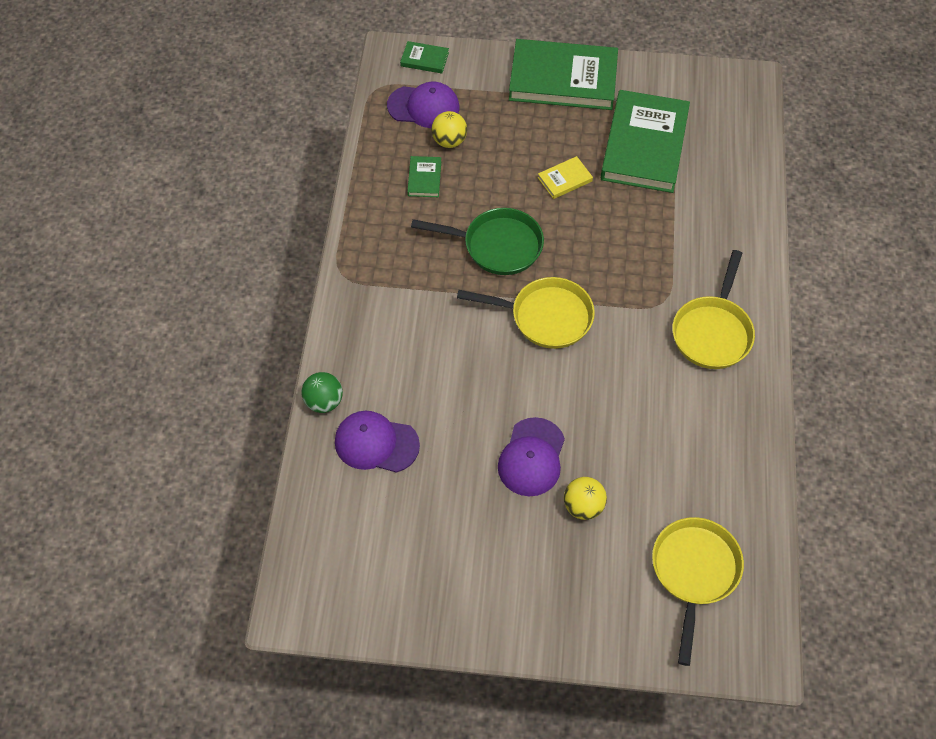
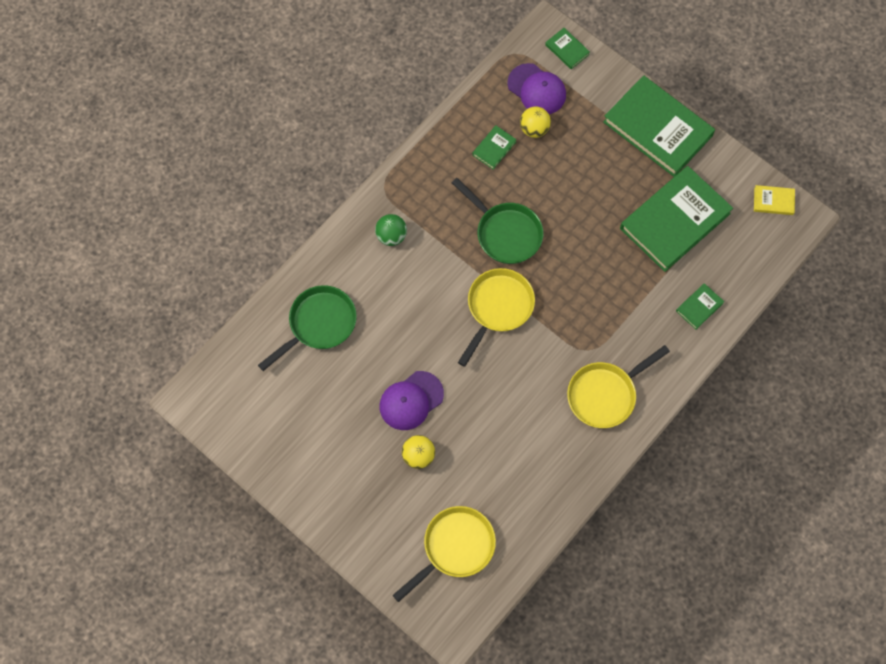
camera: 35 degrees right, 10 degrees up
(324, 402) = (306, 273): green ball -> green ball (391, 236)
(376, 443) = (319, 324): purple cap -> green pan
(545, 317) = (498, 308): yellow pan -> yellow pan turned 105 degrees counterclockwise
(564, 179) = (594, 211): yellow book -> yellow book (773, 201)
(729, 204) = (699, 307): none -> green book

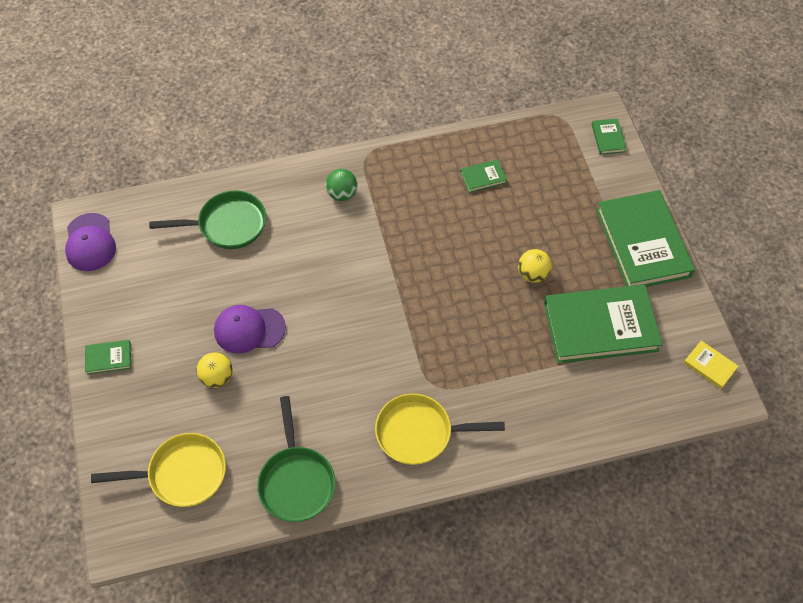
camera: 35 degrees right, 10 degrees down
(498, 308) = (383, 302): yellow pan -> none
(505, 233) = (439, 247): green pan -> green pan (296, 481)
(534, 129) = (530, 182): yellow ball -> yellow ball (532, 274)
(537, 89) = (557, 153): purple cap -> purple cap (90, 242)
(699, 307) = (567, 413): green book -> green book (108, 358)

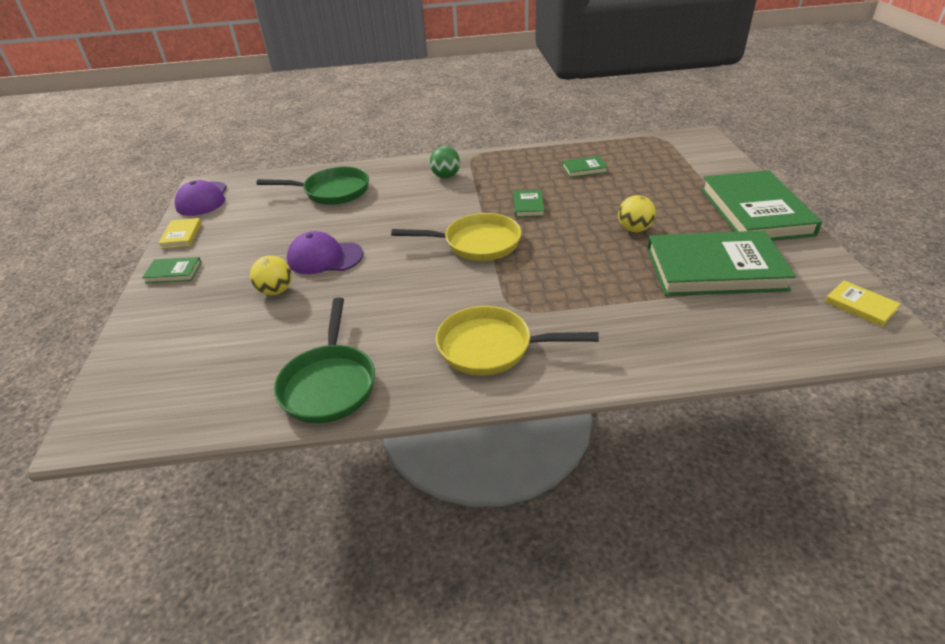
camera: 10 degrees right, 20 degrees down
(93, 303) = (181, 235): none -> yellow book
(182, 474) = (198, 369): yellow pan -> yellow pan (477, 243)
(608, 138) = (708, 149): green book -> green book (528, 206)

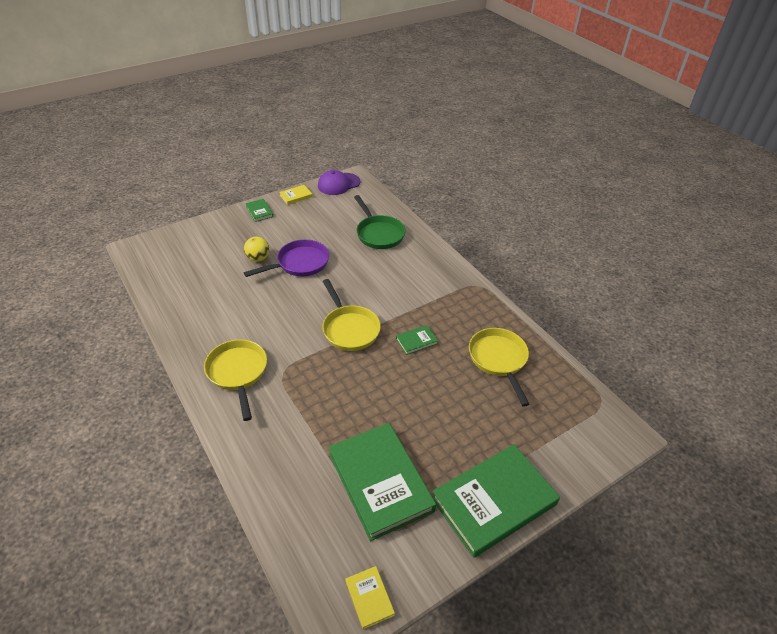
camera: 60 degrees right, 5 degrees up
(324, 257) = (299, 263): purple cap -> purple pan
(329, 384) = (186, 314): green pan -> none
(446, 176) = (434, 281): green ball -> none
(584, 169) = (498, 360): green book -> yellow pan
(634, 229) = (415, 416): yellow ball -> none
(860, 306) = (369, 598): yellow book -> yellow book turned 45 degrees counterclockwise

